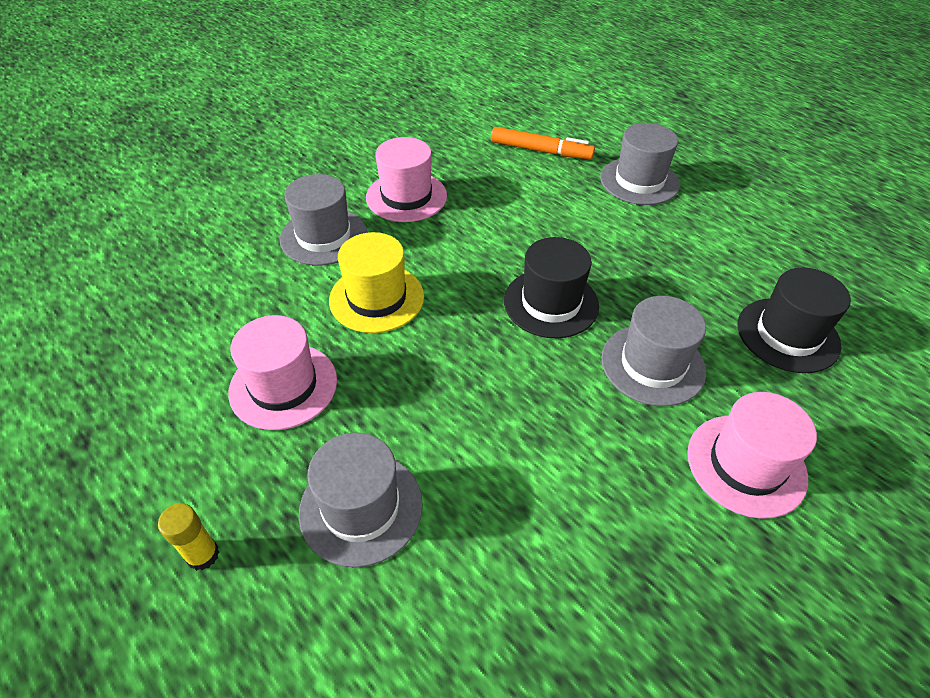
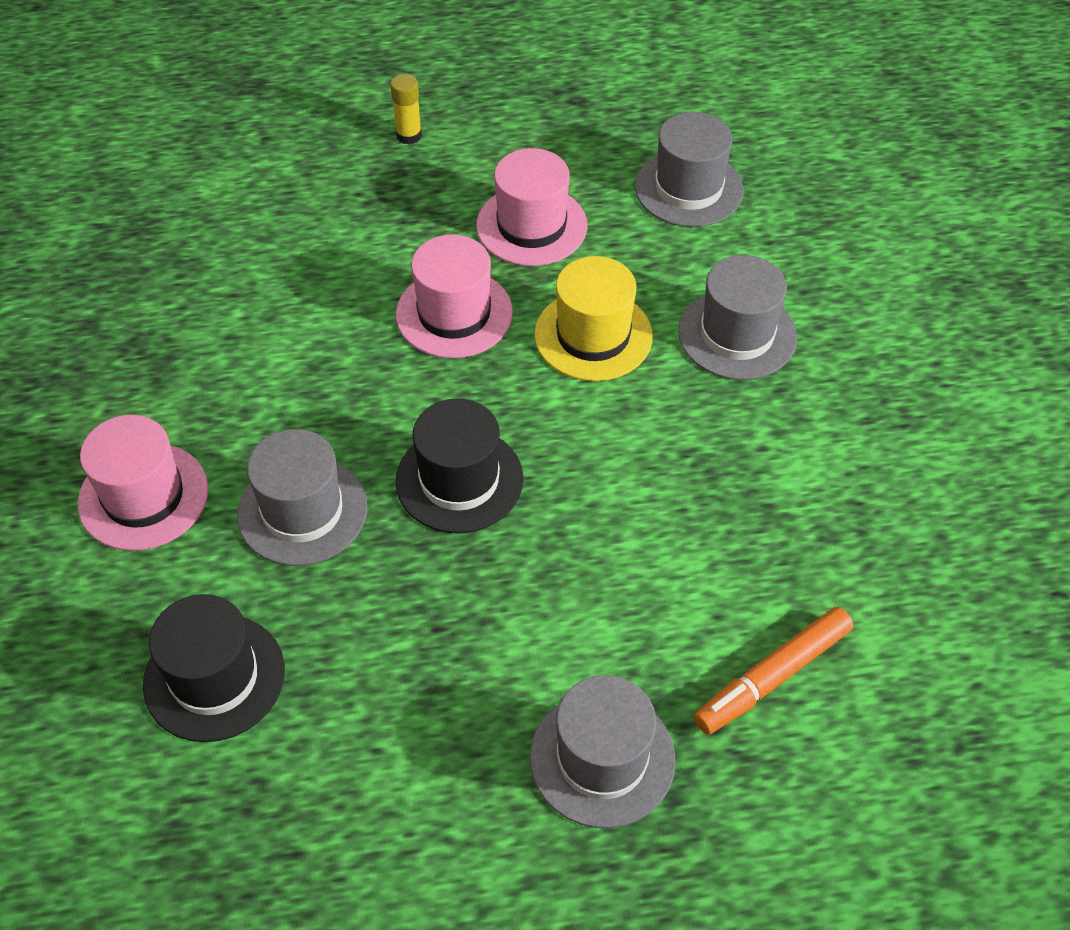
camera: 125 degrees right, 5 degrees up
(361, 507) = (364, 226): grey hat -> grey hat (689, 188)
(406, 196) = (764, 447): pink hat -> pink hat (454, 313)

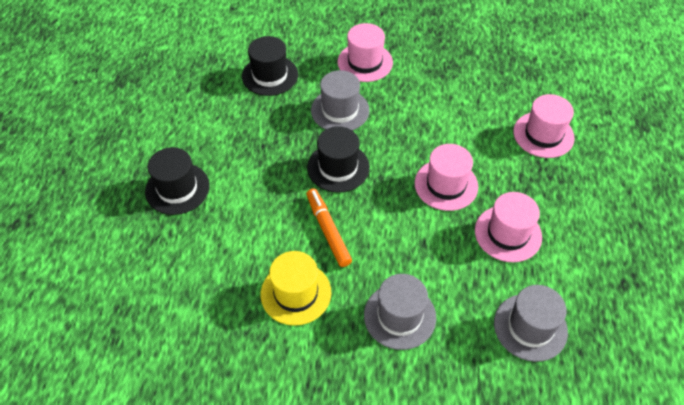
camera: 105 degrees right, 0 degrees up
(301, 199) = (543, 134): none -> pink hat
(409, 135) = (593, 189): yellow glue stick -> none
(593, 335) = (416, 243): yellow hat -> yellow hat (296, 293)
(602, 758) = (177, 188): grey hat -> black hat
(772, 677) = (184, 263): orange marker -> orange marker (328, 230)

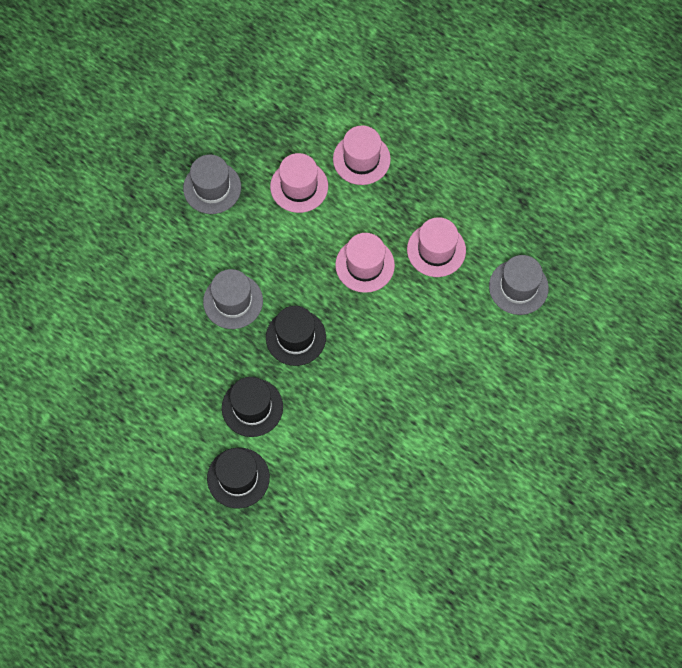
camera: 60 degrees left, 15 degrees up
(270, 75) = (150, 338): black hat -> black hat (252, 407)
(296, 293) = (397, 432): yellow hat -> none
(328, 230) = (354, 379): orange marker -> none
(365, 62) = (188, 247): pink hat -> pink hat (299, 186)
(399, 316) = (459, 369): grey hat -> grey hat (212, 188)

